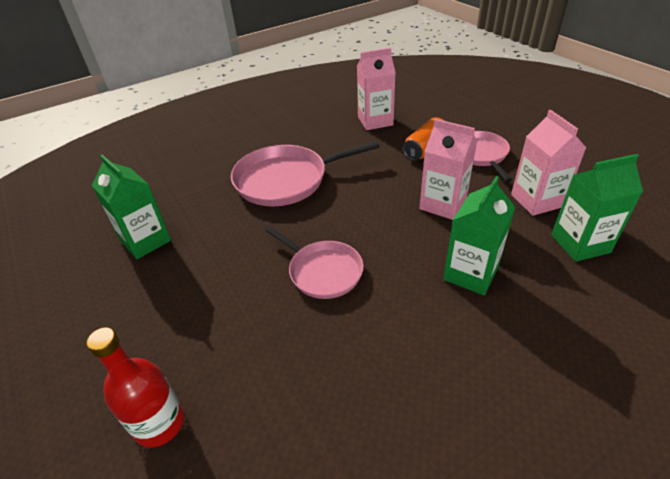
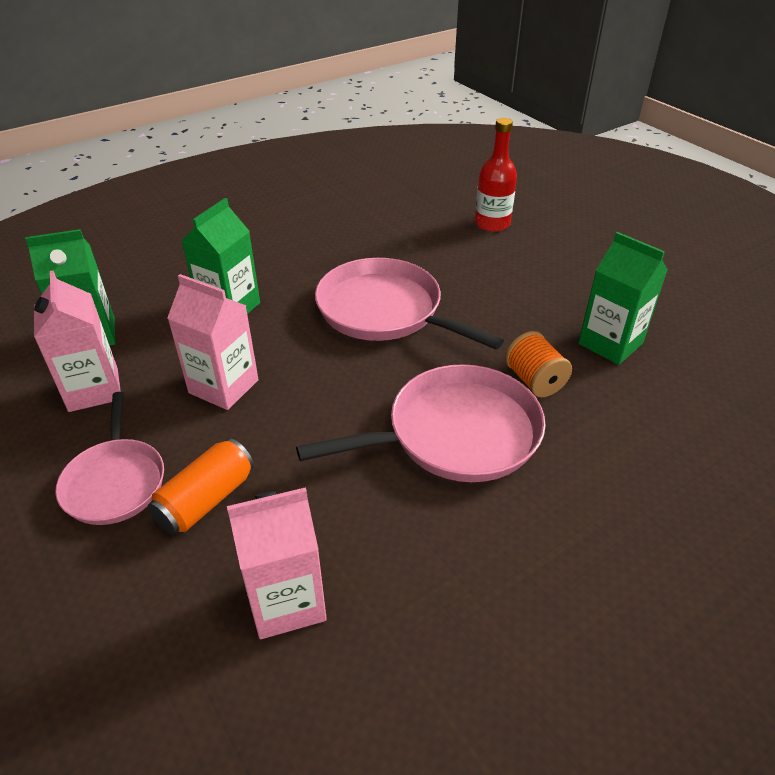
camera: 175 degrees right, 0 degrees up
(221, 212) = (534, 380): none -> orange spool
(323, 271) = (384, 311): pink pan -> pink pan, size x1.58

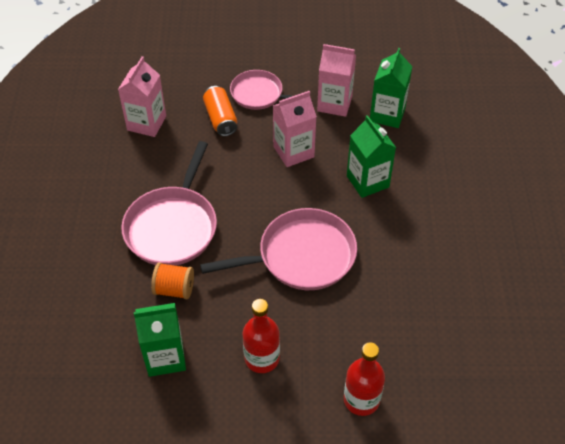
camera: 125 degrees right, 10 degrees up
(527, 285) = (262, 358): none -> red bottle

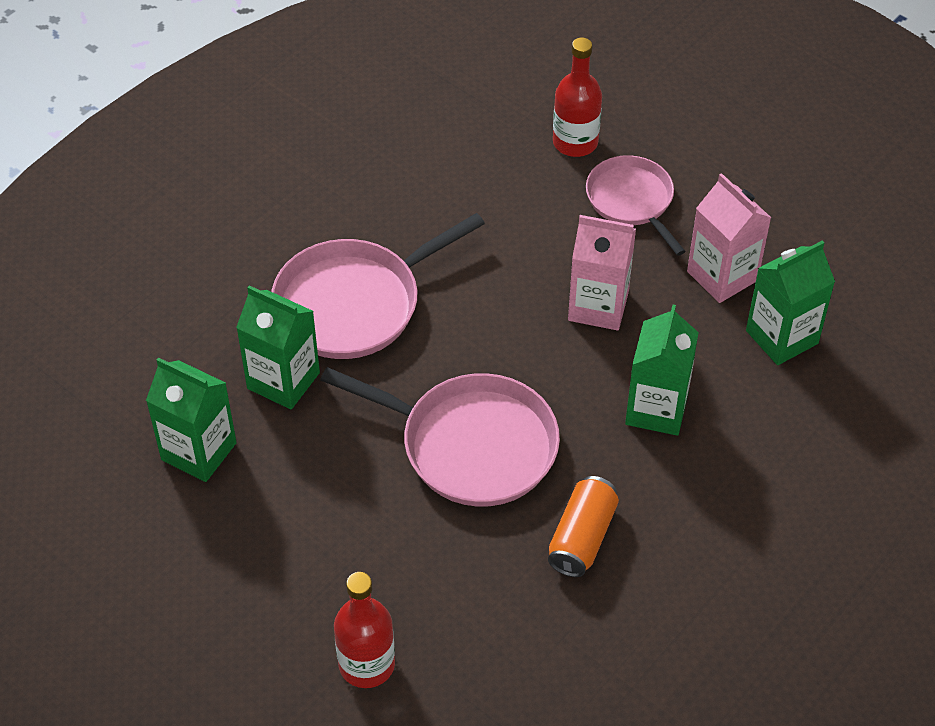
camera: 40 degrees right, 0 degrees up
(146, 123) = (449, 151): pink carton -> none
(174, 289) = (283, 380): orange spool -> green carton
(221, 119) = (547, 203): orange can -> orange can (582, 537)
(262, 358) = (302, 531): red bottle -> red bottle (575, 142)

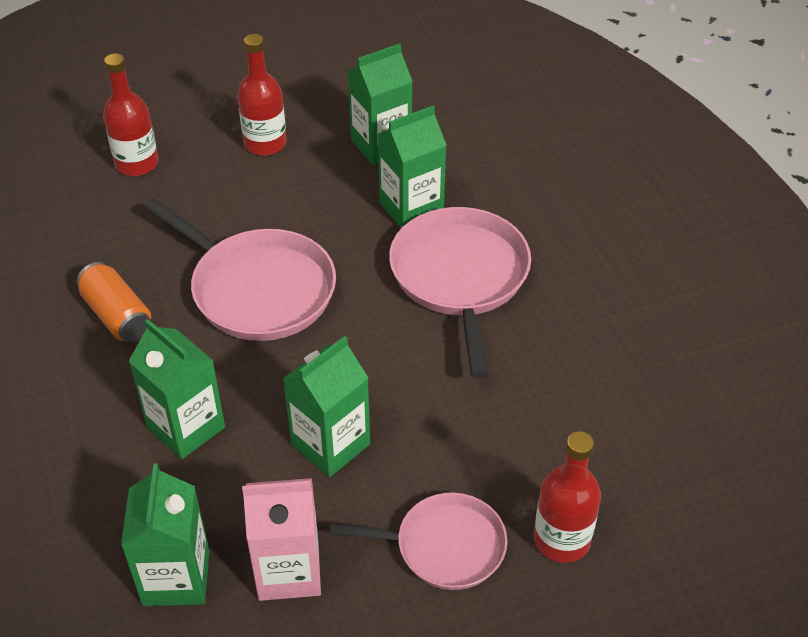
camera: 120 degrees right, 5 degrees down
(258, 558) = (265, 144): none -> red bottle
(471, 445) = (258, 289): pink pan -> pink pan turned 105 degrees counterclockwise
(598, 306) = (330, 444): pink carton -> green carton

